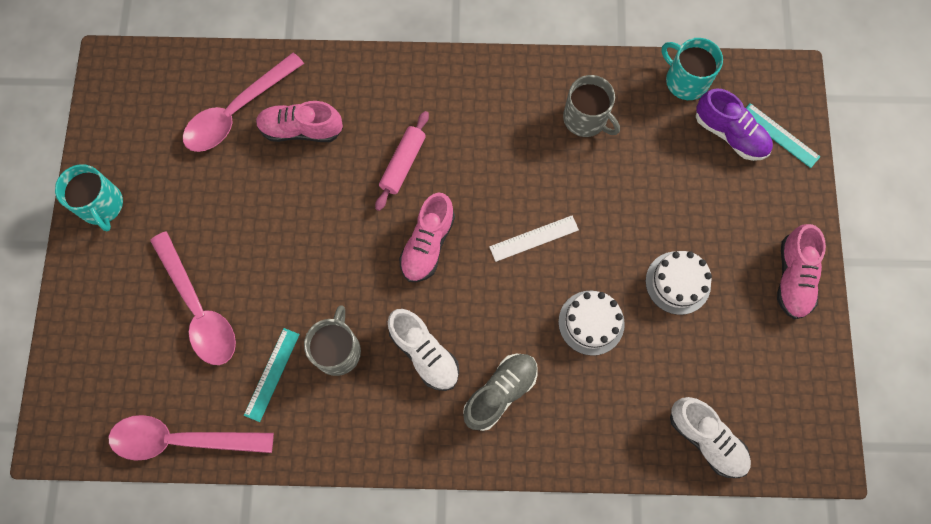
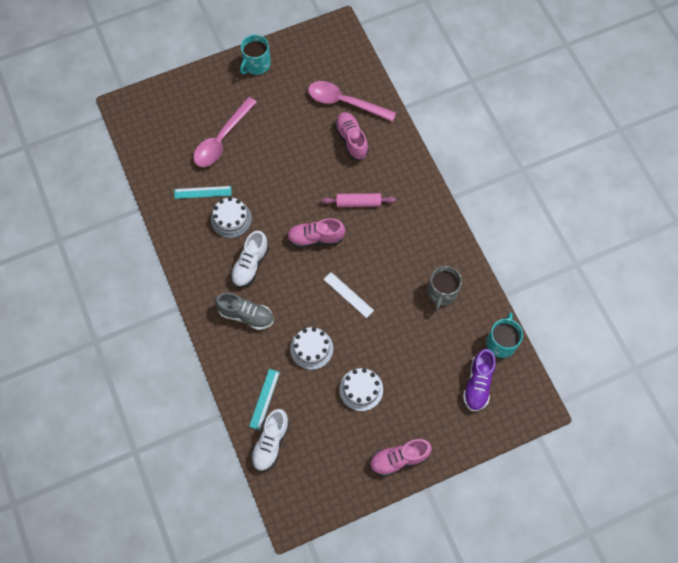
camera: 65 degrees right, 5 degrees down
(181, 439) = (148, 165): pink spoon -> none
(337, 350) = (231, 219): grey mug -> white cake
(779, 135) = (494, 415): turquoise ruler -> turquoise ruler (264, 399)

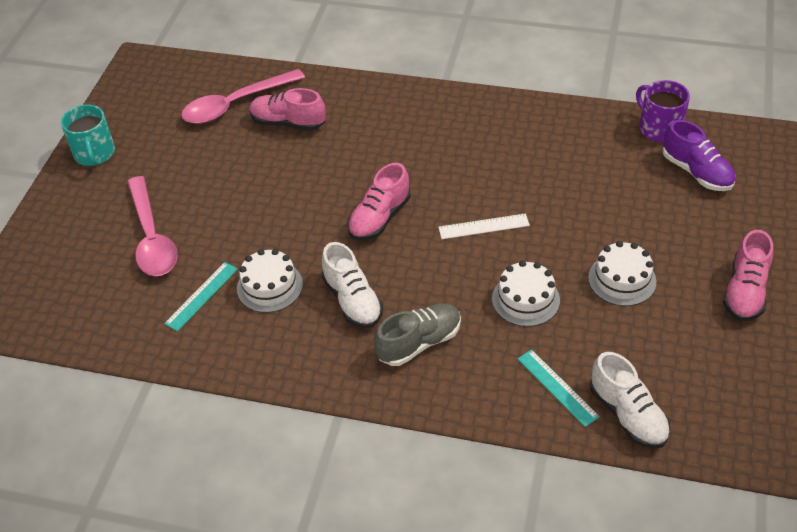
camera: 50 degrees left, 20 degrees down
(358, 203) = (373, 157): pink rolling pin -> none
(442, 292) = (555, 145): grey mug -> none
(501, 342) = (659, 128): turquoise mug -> purple mug

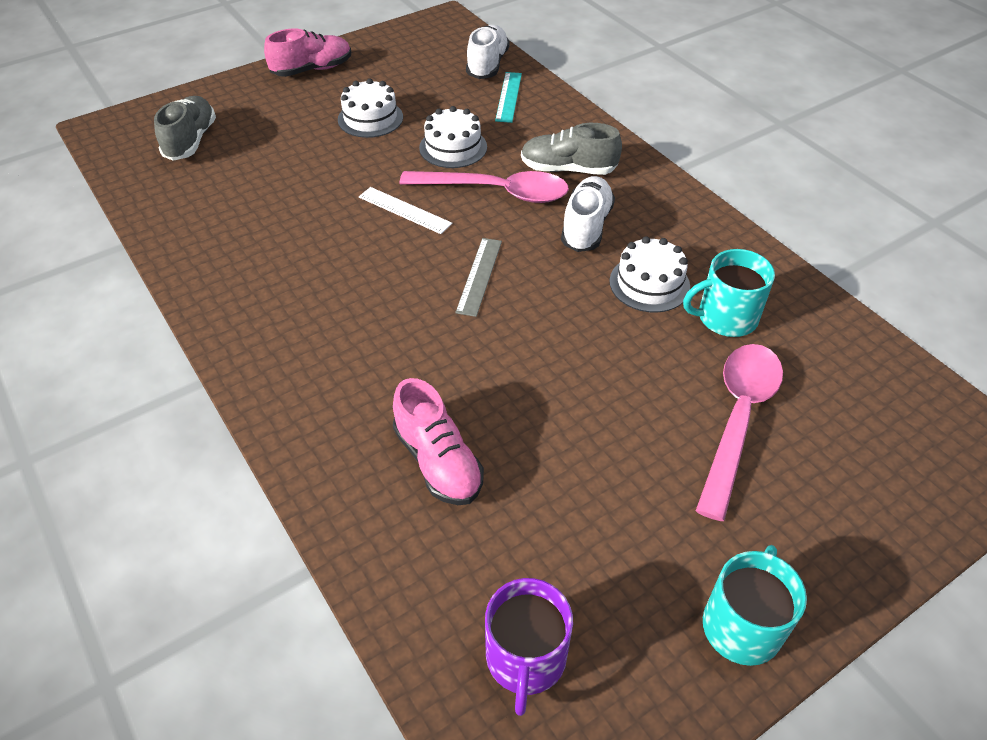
camera: 140 degrees left, 0 degrees up
(201, 296) = (725, 317): turquoise ruler -> turquoise mug
(235, 104) = (470, 553): pink spoon -> pink spoon (496, 192)
(379, 218) = (479, 276): pink shoe -> grey ruler
(659, 128) = (143, 186): purple mug -> purple mug (525, 658)
(696, 172) = (191, 141): purple shoe -> grey shoe

